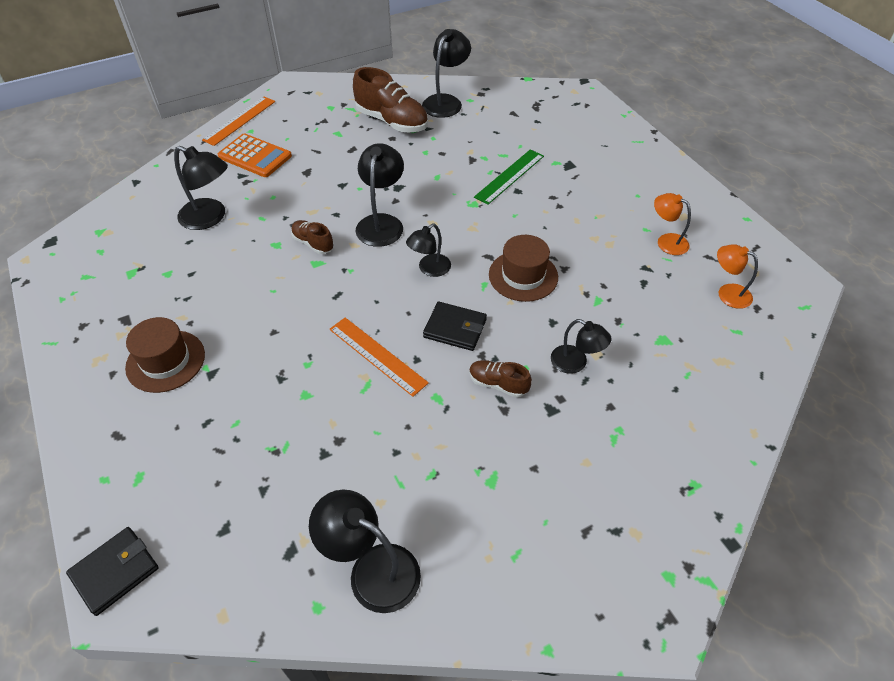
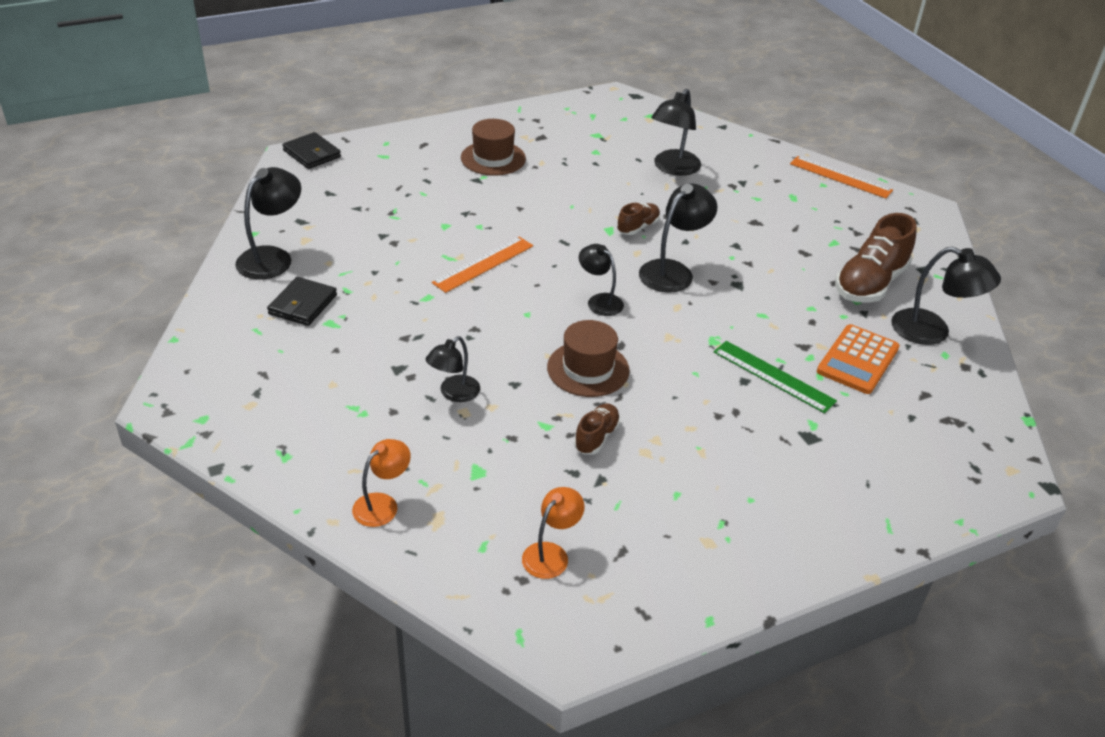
camera: 90 degrees right, 10 degrees down
(255, 156) = (776, 189): orange calculator -> orange calculator (857, 360)
(381, 223) = (673, 271): black lamp -> black lamp turned 60 degrees counterclockwise
(455, 328) = (512, 313): black wallet -> black wallet (303, 304)
(498, 384) = (436, 336): brown shoe -> brown shoe (596, 437)
(666, 241) = (652, 511): orange lamp -> orange lamp (382, 504)

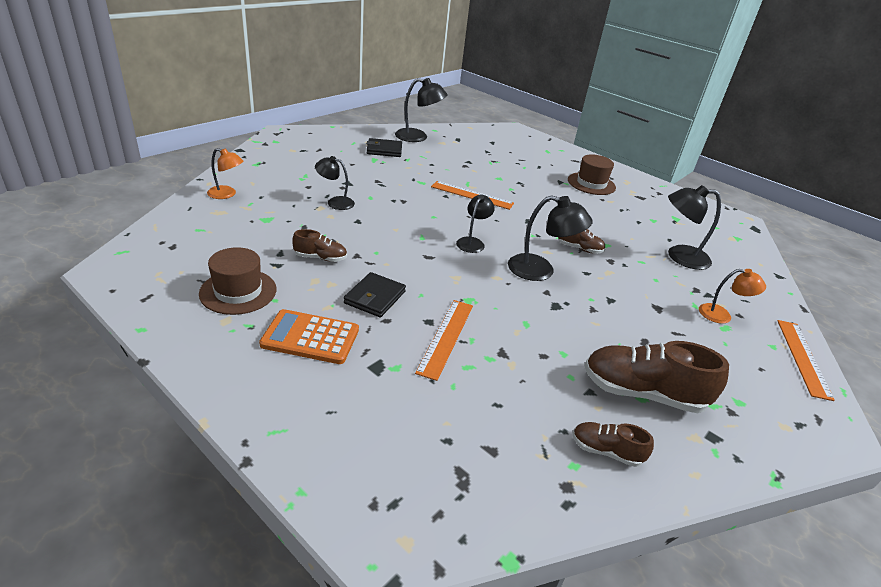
camera: 65 degrees right, 5 degrees down
(312, 154) = (523, 133): black wallet -> black wallet (375, 297)
(551, 554) = (198, 254): orange lamp -> orange lamp (721, 315)
(588, 369) = (392, 246): brown hat -> brown hat (238, 291)
(773, 376) = (446, 337): green ruler -> orange ruler
(857, 360) = (510, 391): orange calculator -> orange calculator (310, 337)
(932, 331) = (606, 451): black lamp -> brown shoe

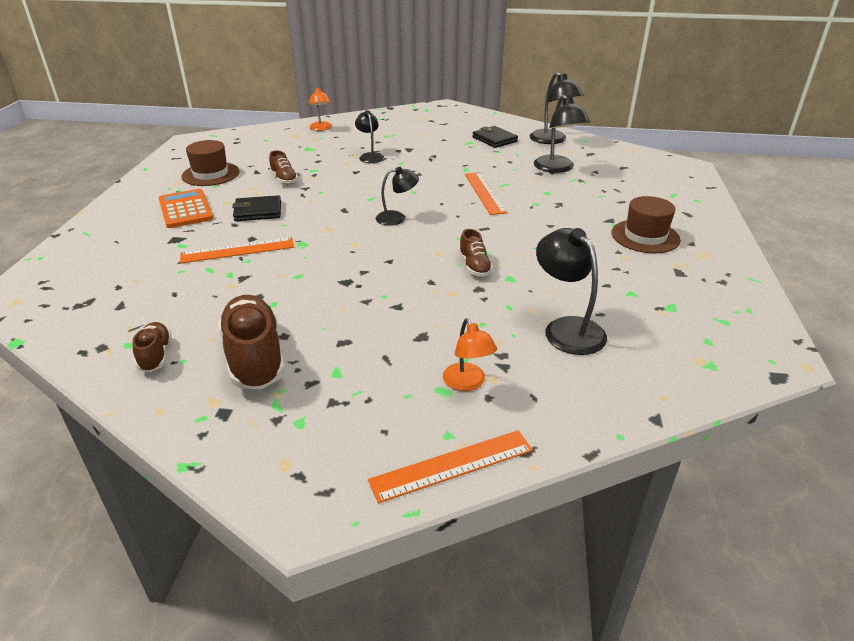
camera: 60 degrees right, 0 degrees up
(540, 270) = (397, 259): black lamp -> black lamp (557, 168)

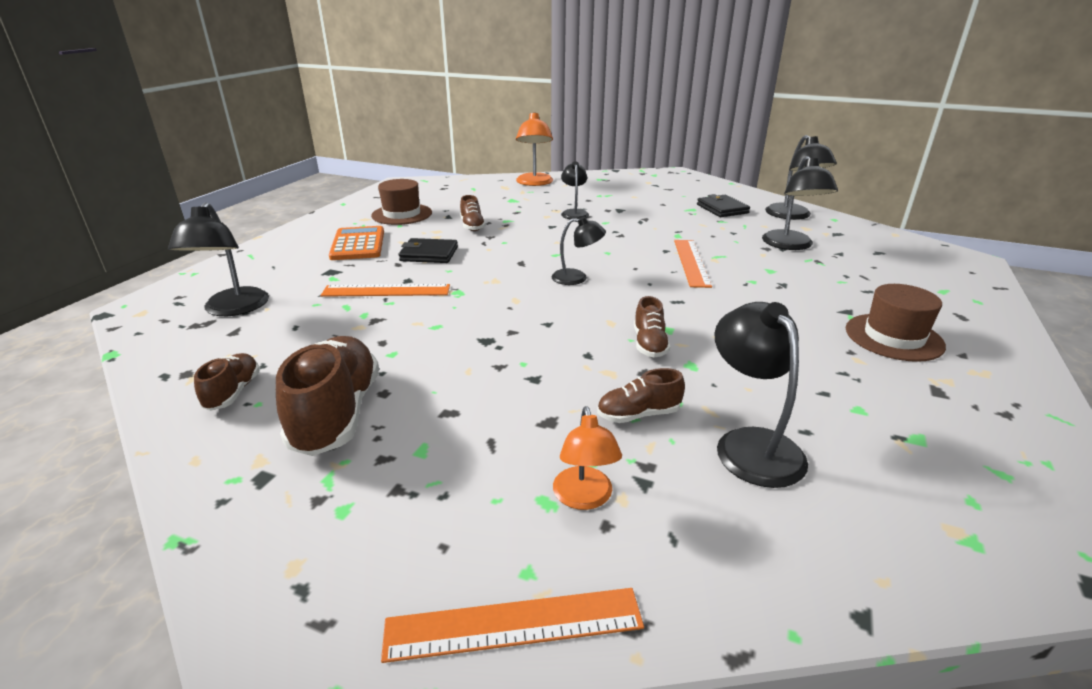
camera: 15 degrees right, 5 degrees down
(104, 286) = (233, 309): none -> black lamp
(321, 128) = (534, 183): orange lamp -> orange lamp, size x1.56
(484, 321) = (638, 414): none -> brown shoe

